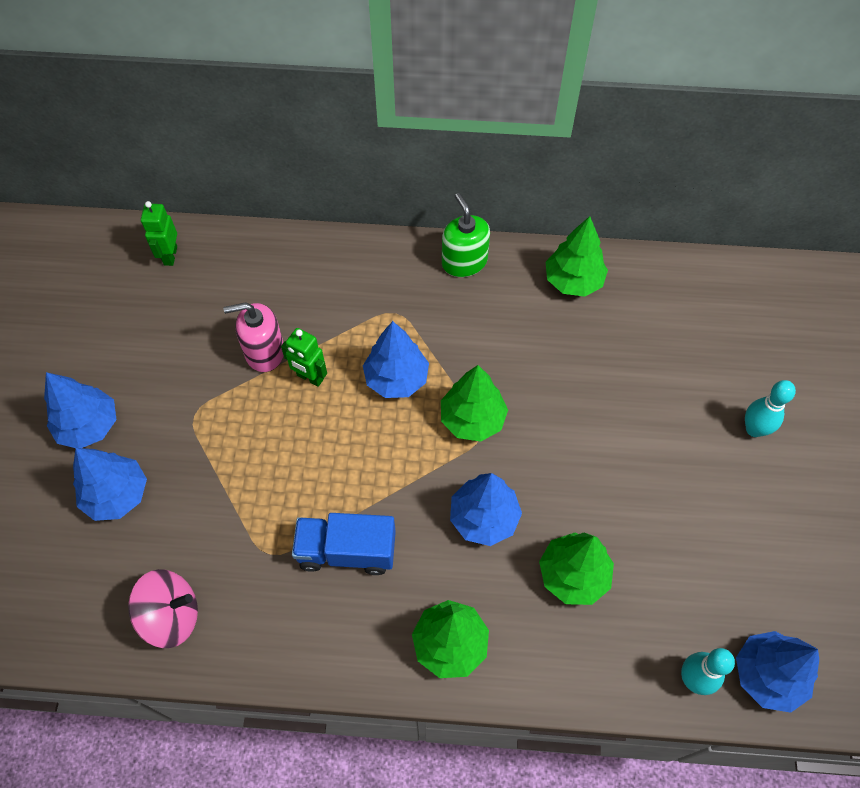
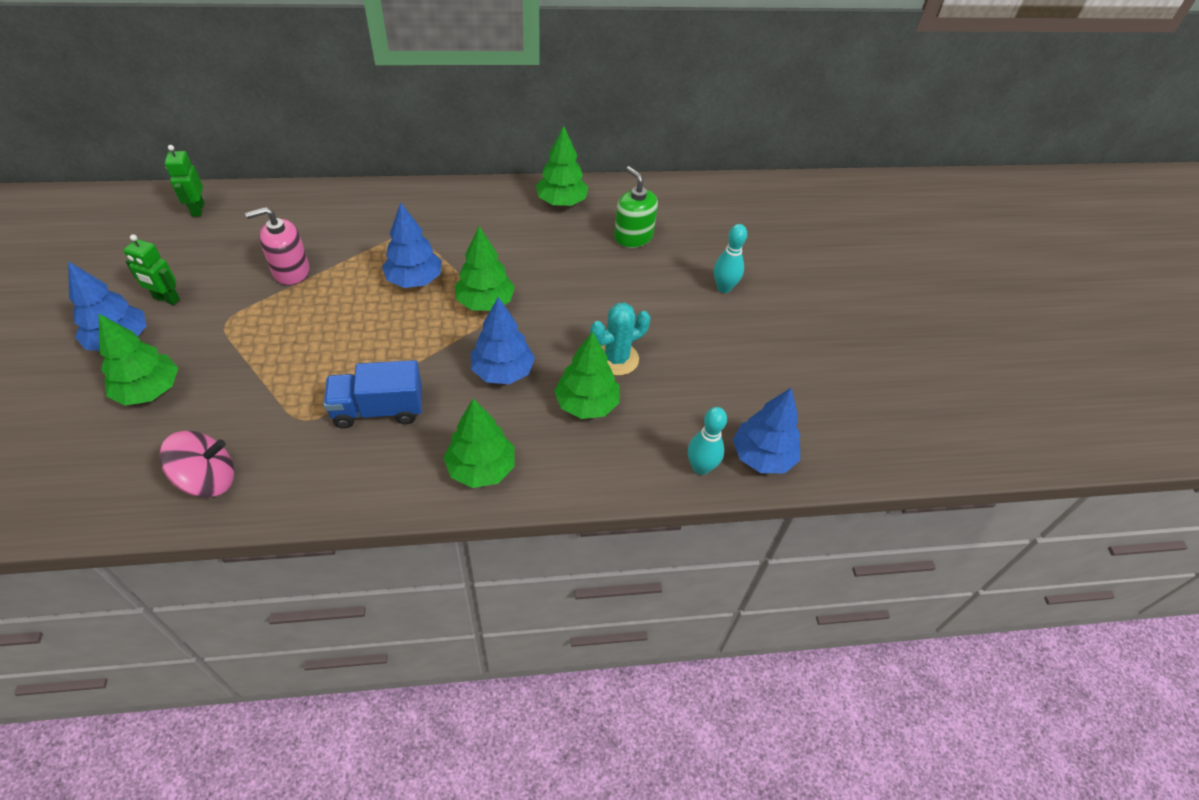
camera: 15 degrees left, 10 degrees down
(117, 495) = (149, 390): blue tree -> green tree
(310, 377) = (335, 286): green robot -> green robot (166, 299)
(464, 262) = (467, 196): green soap dispenser -> green soap dispenser (633, 236)
(614, 516) = (616, 359): none -> turquoise cactus

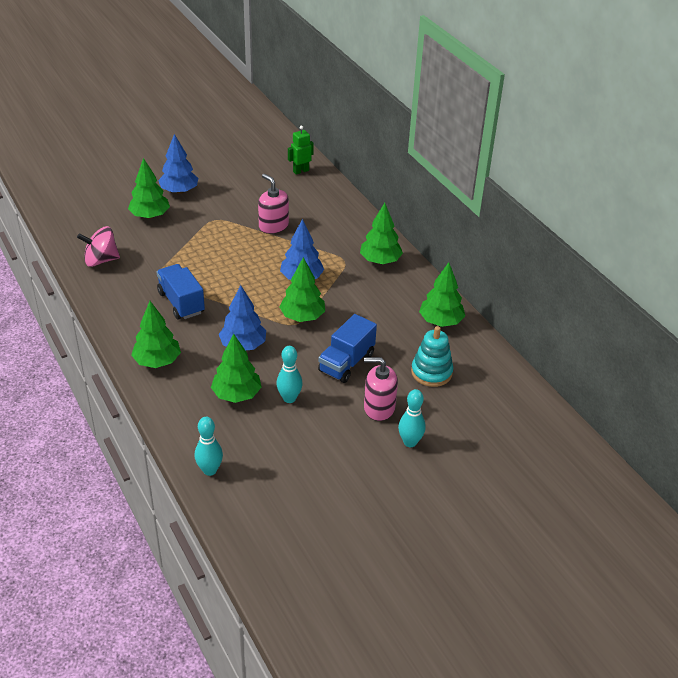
camera: 70 degrees right, 10 degrees down
(166, 299) = (219, 192): green robot -> none
(208, 479) = (101, 260): pink spinning top -> pink spinning top turned 120 degrees clockwise
(432, 207) = (380, 261): none -> green tree
(584, 293) = (346, 363): none -> blue truck
(616, 359) = (289, 398): turquoise cactus -> turquoise bowling pin
(633, 236) = (431, 372): green soap dispenser -> turquoise stacking toy
(665, 292) = (379, 408): none -> pink soap dispenser
(762, 456) = (238, 504): blue tree -> none

